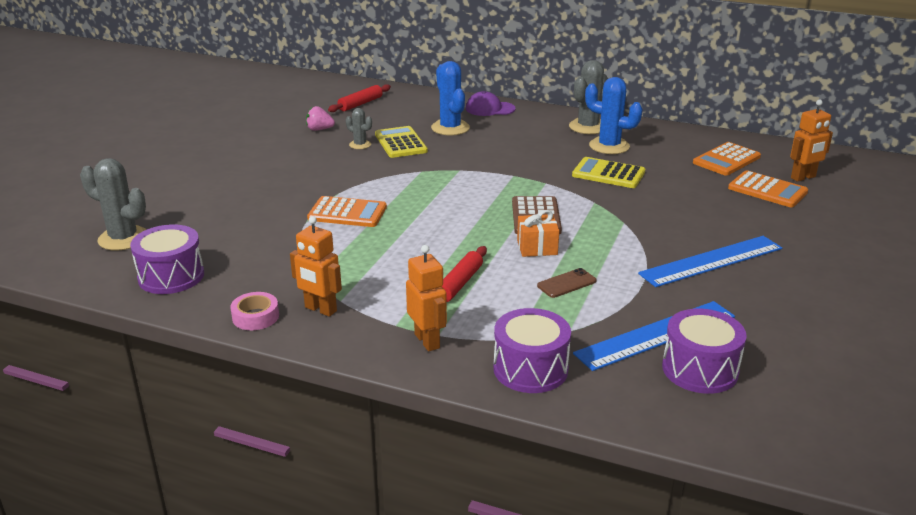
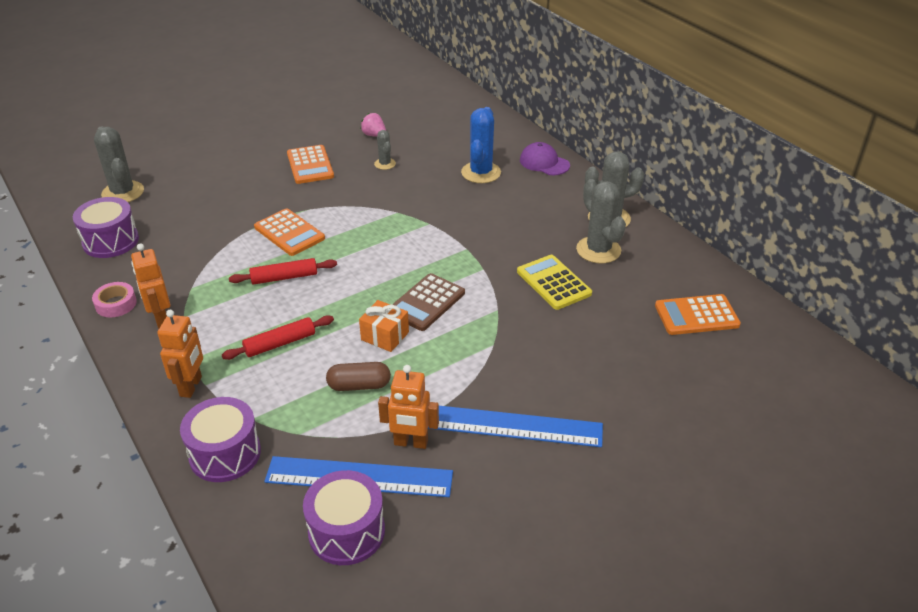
camera: 35 degrees right, 10 degrees up
(360, 104) = (440, 118): red rolling pin -> red rolling pin (284, 277)
(400, 143) = (419, 174): yellow calculator -> none
(566, 283) = (359, 385): brown phone -> brown capsule
(609, 146) = (598, 250): blue cactus -> grey cactus
(767, 190) = (687, 371): orange calculator -> orange calculator (310, 165)
(803, 177) = (751, 373): orange robot -> orange robot (411, 443)

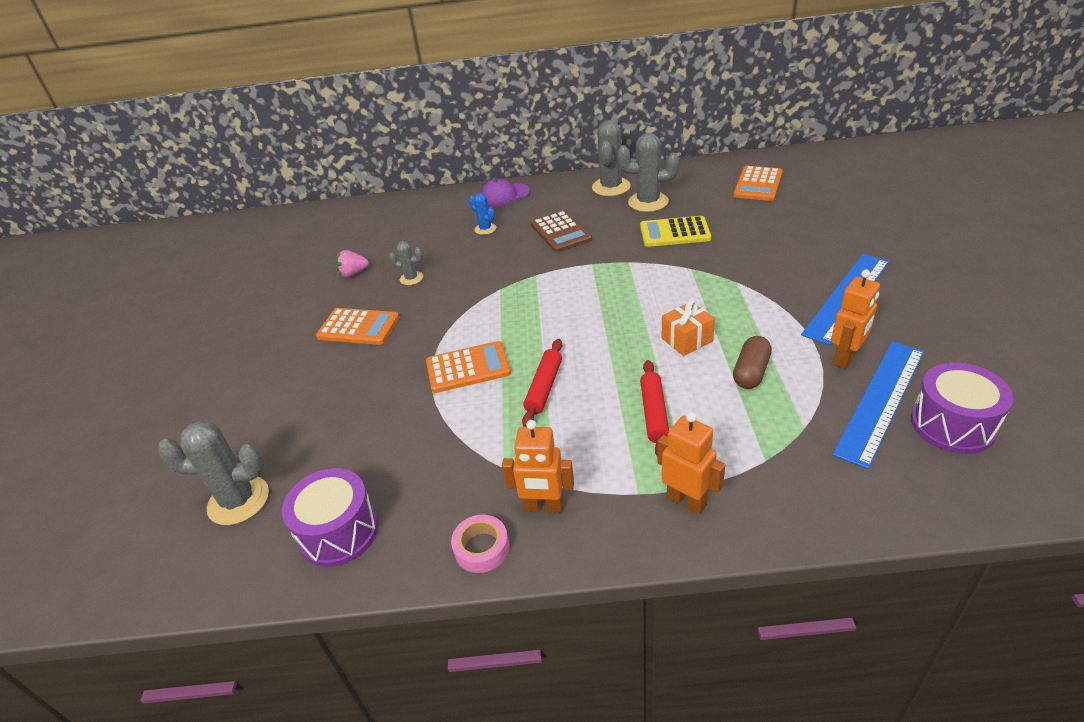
camera: 55 degrees left, 0 degrees up
(225, 454) = (812, 492): purple drum -> none
(426, 302) = (654, 304): brown calculator -> brown calculator (560, 232)
(481, 173) = (485, 229): blue cactus -> blue cactus, size x0.54

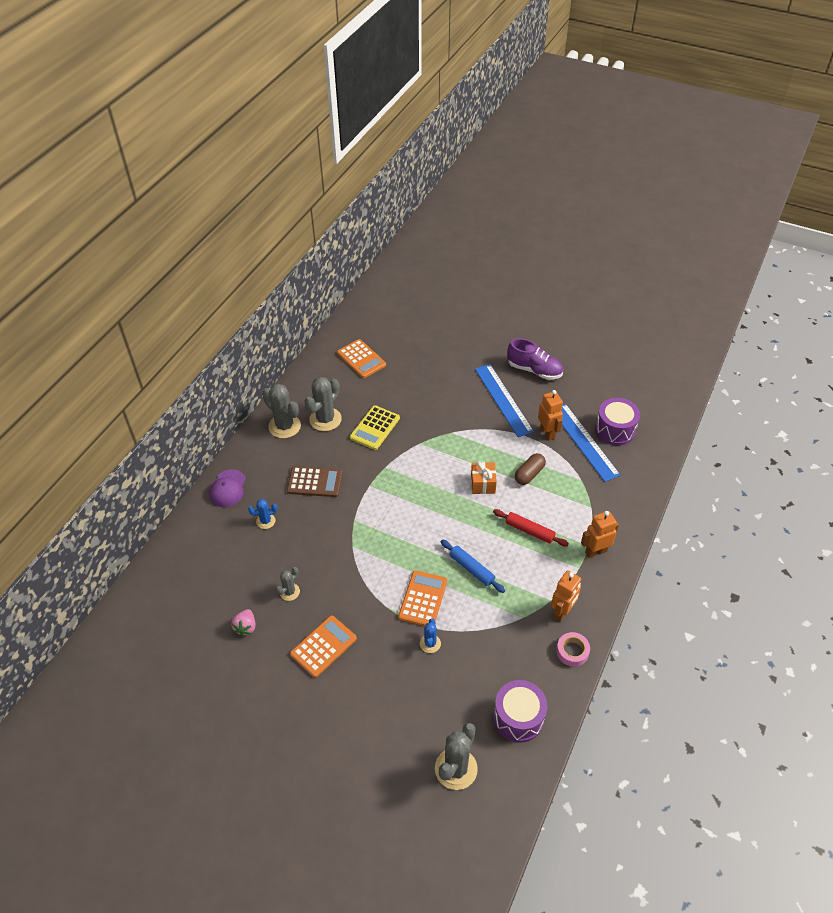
camera: 65 degrees left, 10 degrees up
(408, 401) = (430, 643): none -> blue cactus
(544, 387) = (471, 569): red rolling pin -> blue rolling pin
(751, 372) = (529, 474): brown capsule -> brown capsule turned 75 degrees clockwise
(939, 300) = (534, 370): none -> purple shoe

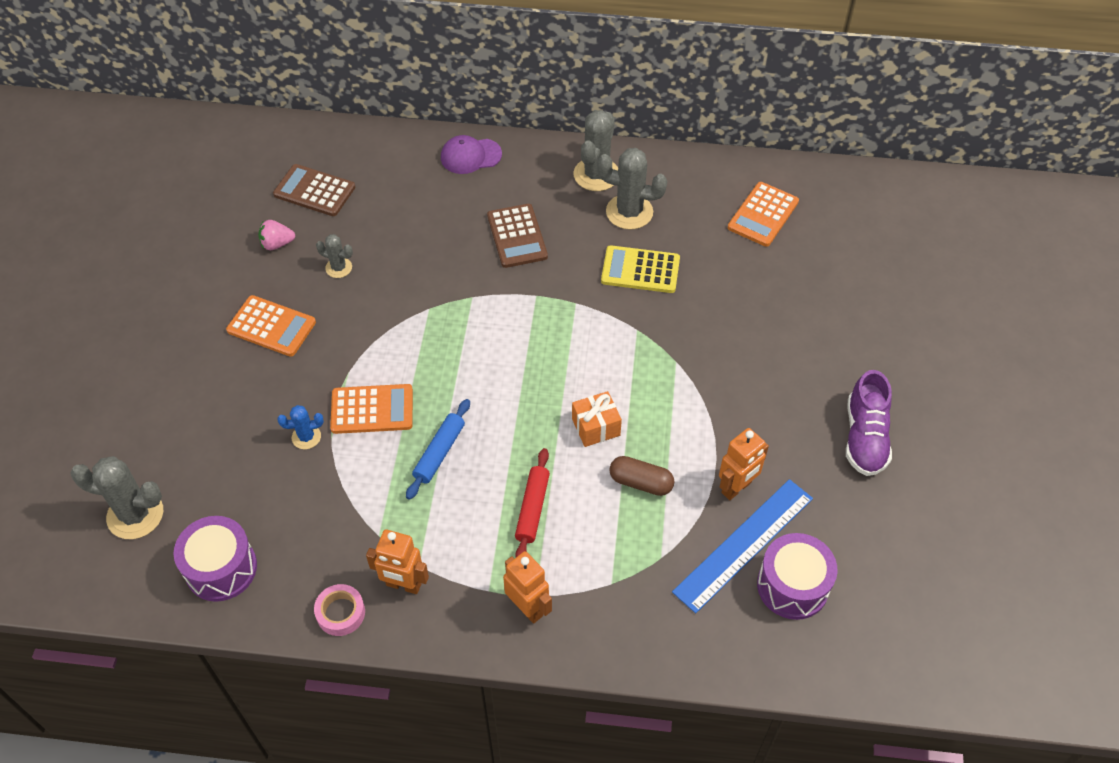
camera: 70 degrees right, 5 degrees up
(206, 591) = (314, 191): none -> brown calculator
(266, 521) = (435, 209): blue cactus -> none
(503, 399) = (776, 411): blue ruler -> none

